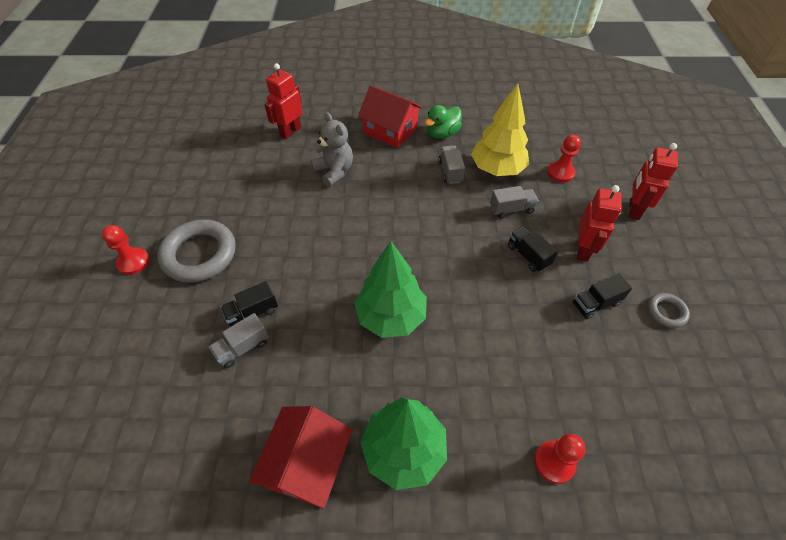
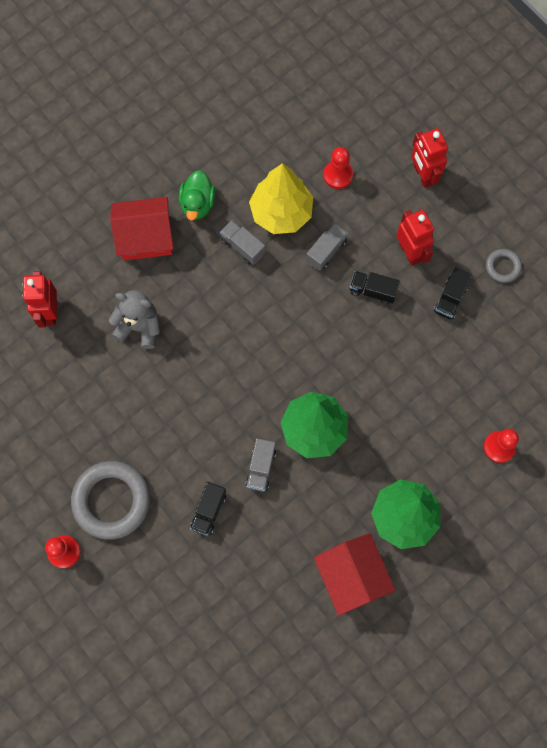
camera: 40 degrees left, 20 degrees up
(243, 347) = (230, 542): grey truck -> grey truck (261, 468)

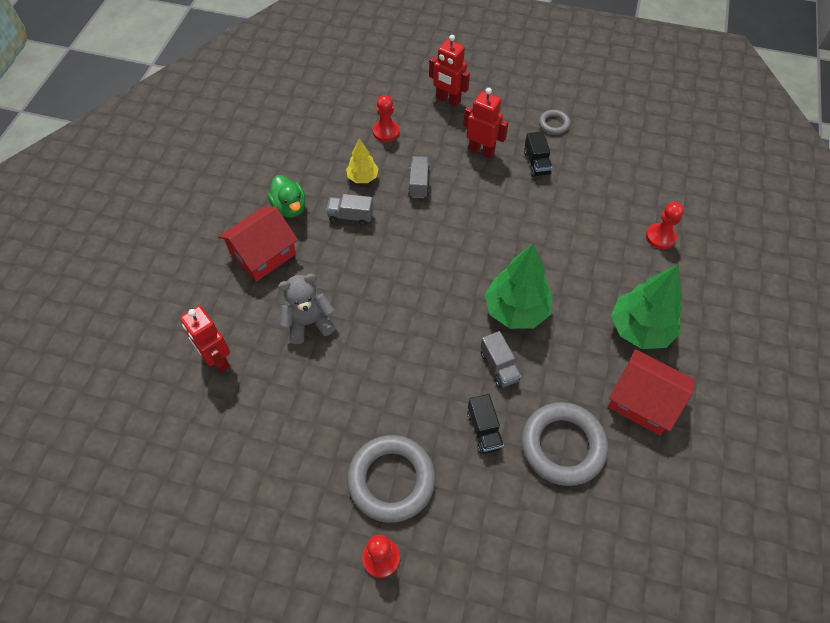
camera: 35 degrees left, 15 degrees down
(258, 565) = (562, 446): none -> grey ring
(281, 212) = (363, 177): yellow tree -> yellow tree, size x0.54
(373, 291) = (476, 189): black truck -> none

